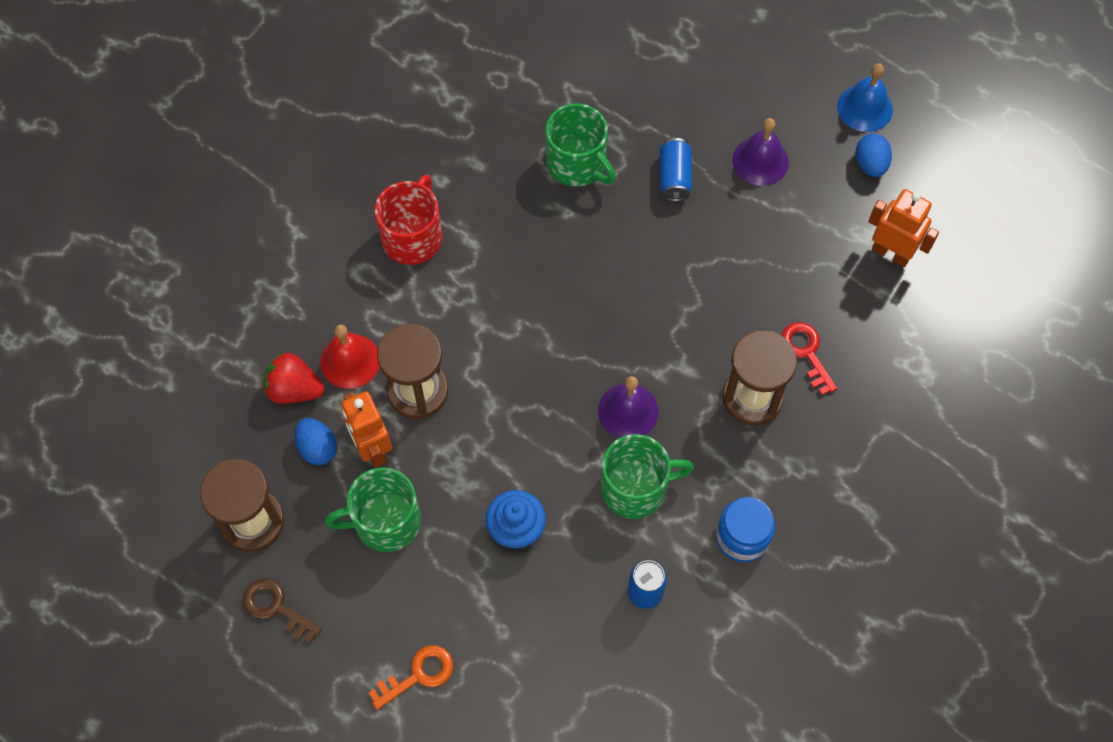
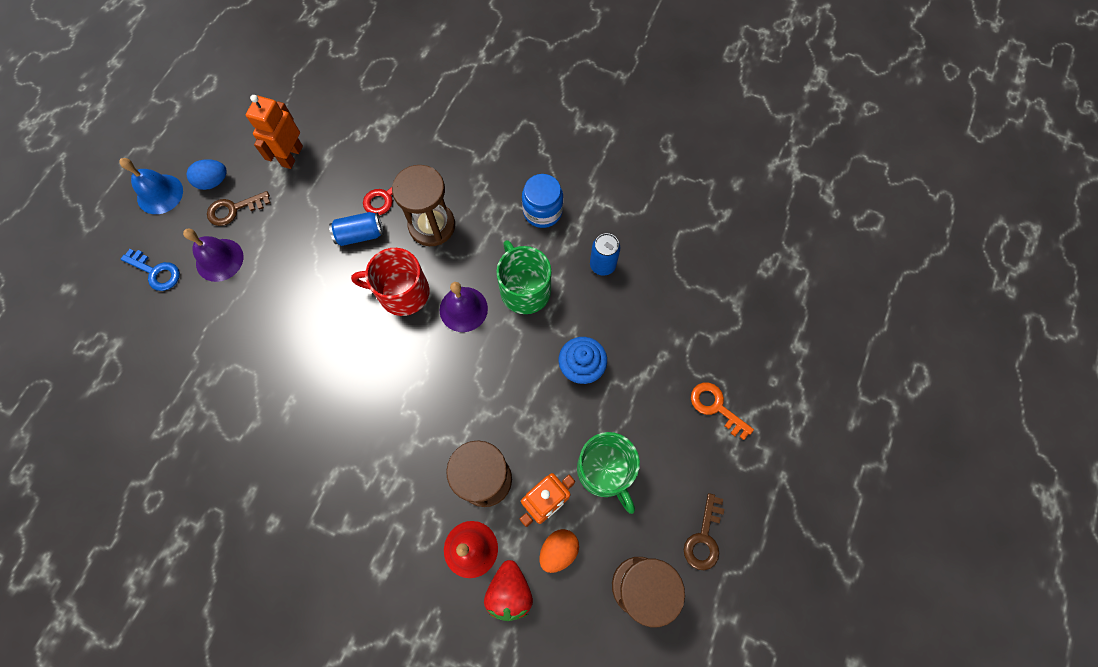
camera: 105 degrees left, 5 degrees up
(318, 448) = (558, 550): blue egg -> orange egg
(413, 237) = (336, 531): red mug -> red mug (402, 292)
(577, 163) = (239, 404): green mug -> none
(674, 177) = (243, 321): blue can -> blue can (360, 234)
(760, 97) = (156, 272): none -> blue key
(825, 182) = (234, 209): none -> brown key

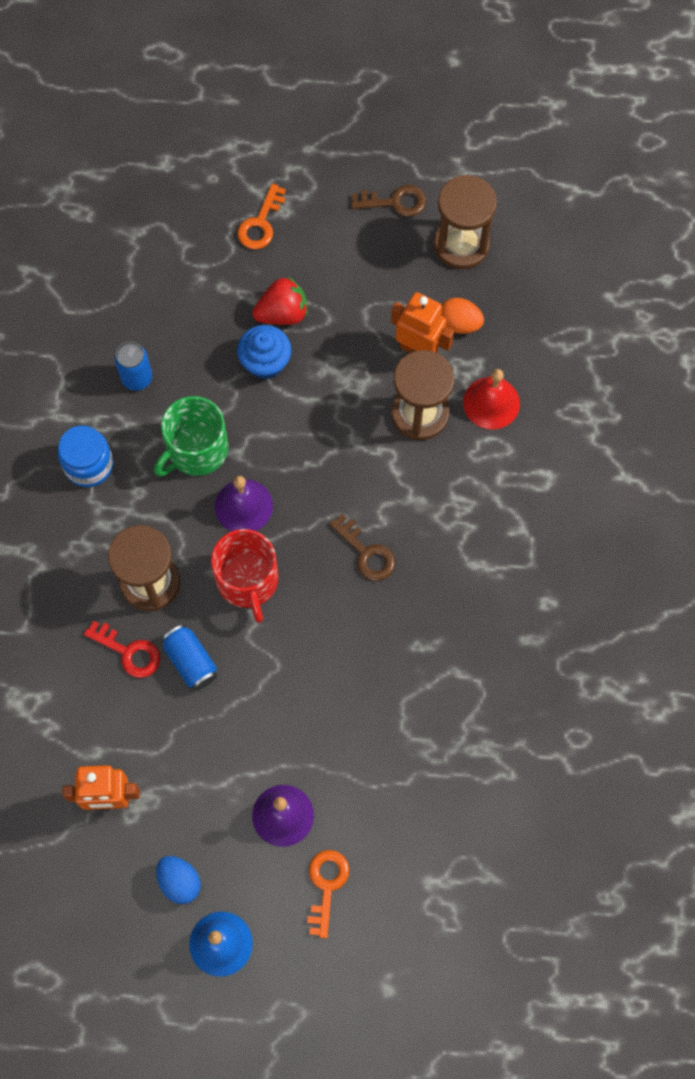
camera: 110 degrees left, 0 degrees up
(156, 272) = (326, 886): blue key -> orange key
(234, 209) = (210, 834): brown key -> brown key (366, 553)
(509, 591) = (514, 354): red strawberry -> red strawberry (282, 313)
(605, 470) = (366, 306): green mug -> none

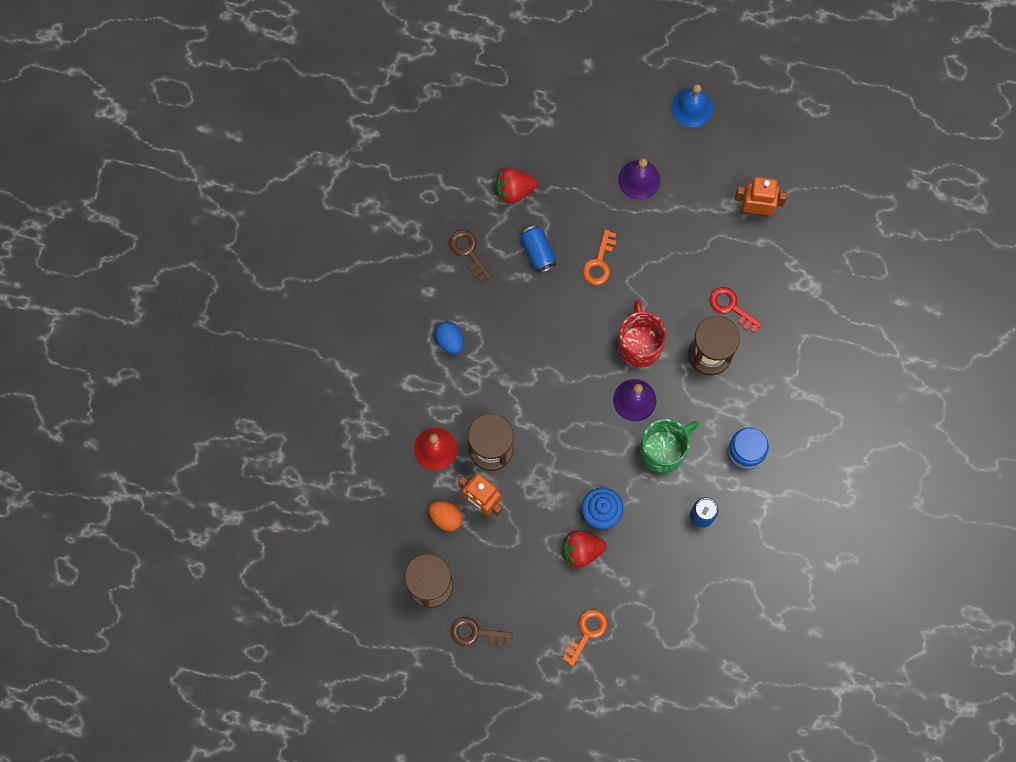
camera: 170 degrees left, 5 degrees up
(179, 882) = (714, 149): blue egg -> blue egg (449, 341)
(191, 661) = (688, 293): blue can -> blue can (538, 252)
(326, 886) = (617, 131): orange key -> orange key (599, 262)
(366, 553) = (550, 349): brown key -> brown key (468, 251)
(459, 767) = (514, 190): none -> red strawberry

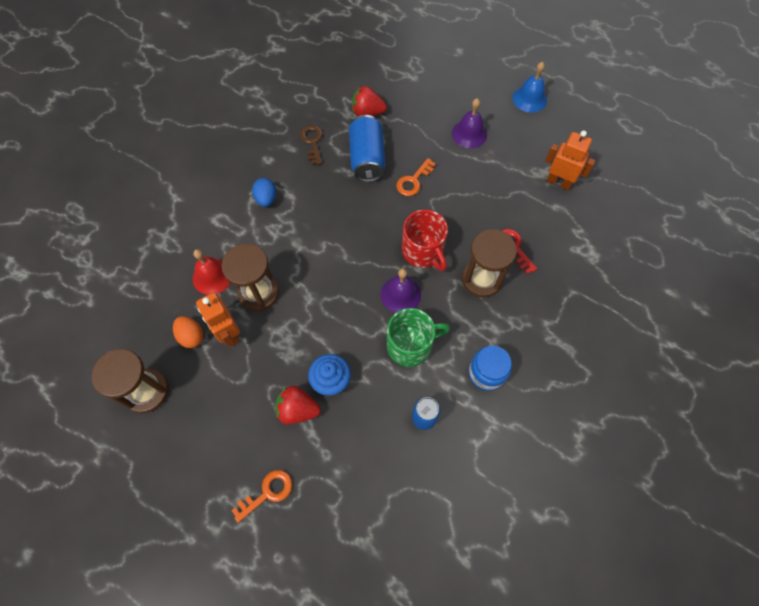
camera: 20 degrees right, 10 degrees down
(476, 633) = (163, 452): brown key -> none
(538, 252) = (367, 158): blue can -> blue can, size x1.62
(639, 344) = (423, 251): red mug -> red mug turned 135 degrees clockwise

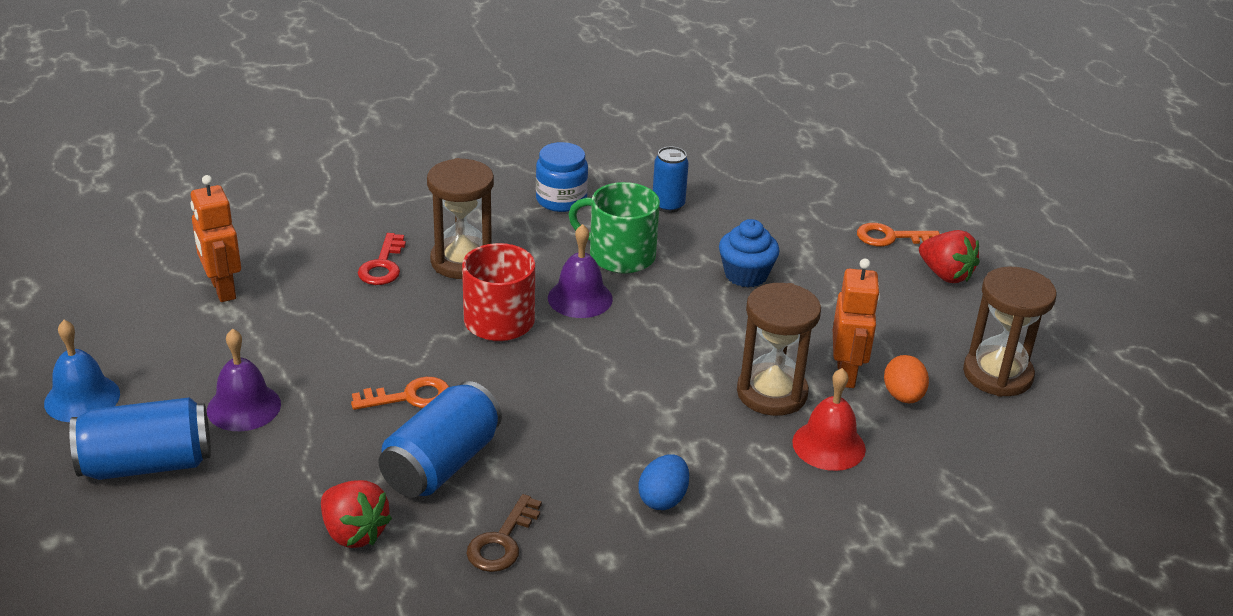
camera: 145 degrees left, 30 degrees down
(297, 409) = (807, 273): red strawberry -> red strawberry (945, 275)
(469, 91) = (147, 464): none -> blue can

